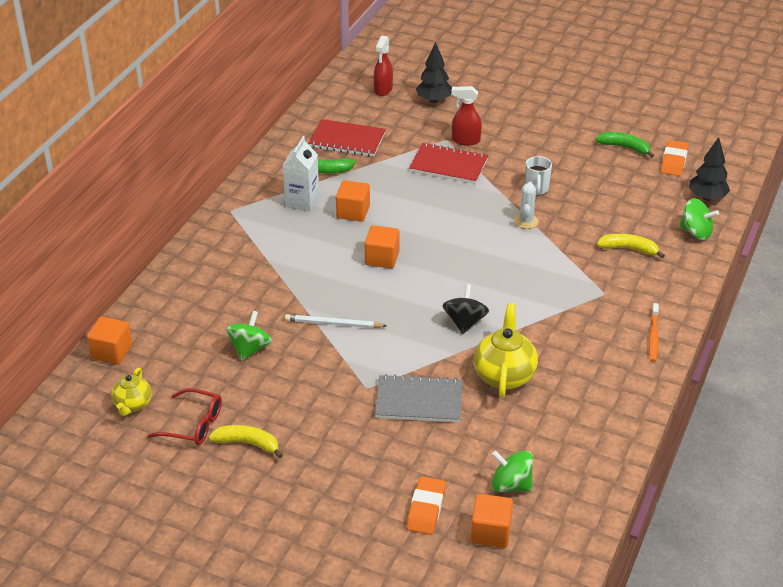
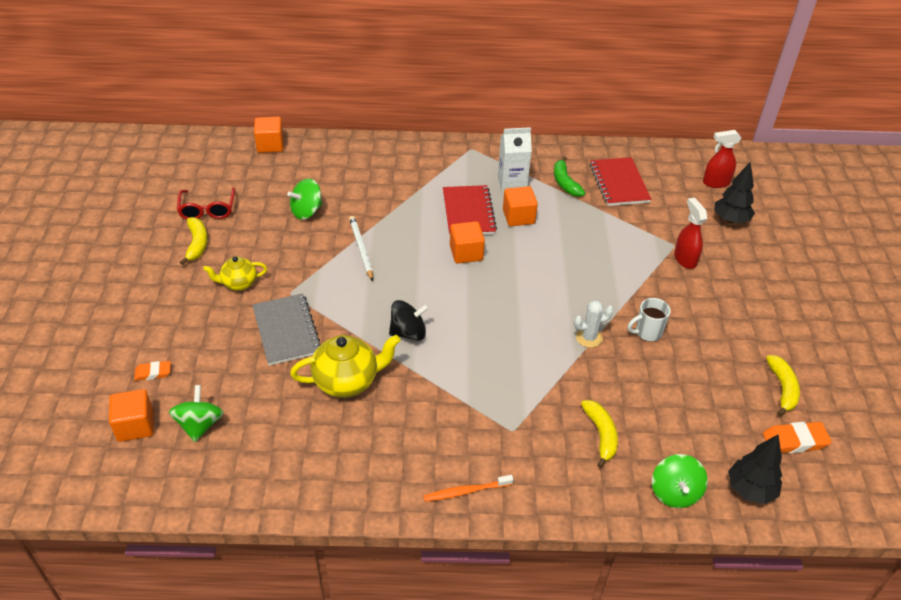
camera: 65 degrees right, 5 degrees up
(133, 405) = (217, 173): yellow teapot -> yellow teapot (238, 283)
(250, 349) = (307, 211): green spinning top -> green spinning top turned 150 degrees clockwise
(426, 509) = (153, 373): orange eraser -> orange eraser, size x0.63
(448, 166) = (634, 258): red notebook -> red notebook (468, 212)
(625, 147) = (782, 388): green banana -> yellow banana

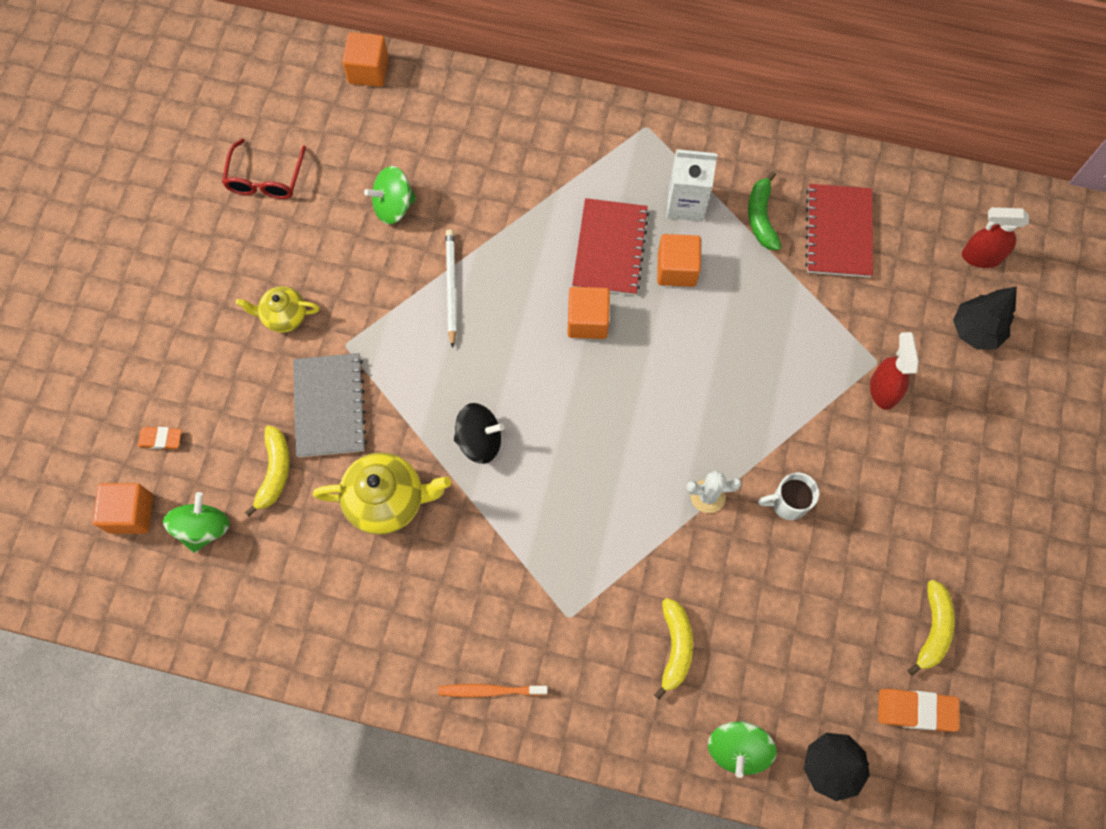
camera: 15 degrees right, 25 degrees up
(197, 244) = (243, 238): yellow banana -> yellow banana (274, 472)

